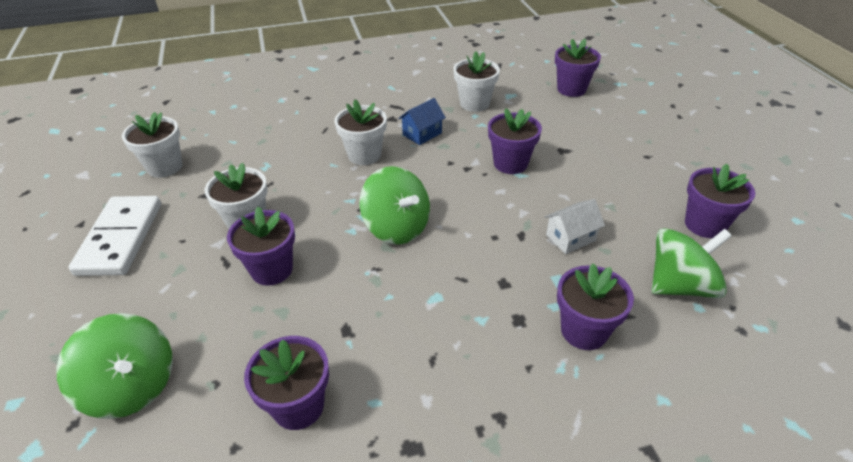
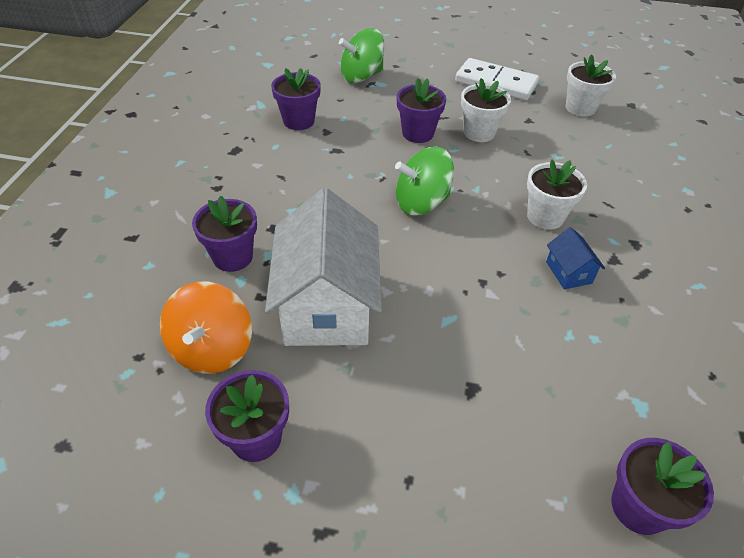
camera: 115 degrees right, 5 degrees up
(474, 103) = (627, 352): white flower pot -> none
(510, 163) = (471, 321): purple flower pot -> none
(570, 238) = (327, 306): white house -> white house, size x2.36
(680, 285) = (212, 348): green spinning top -> orange spinning top

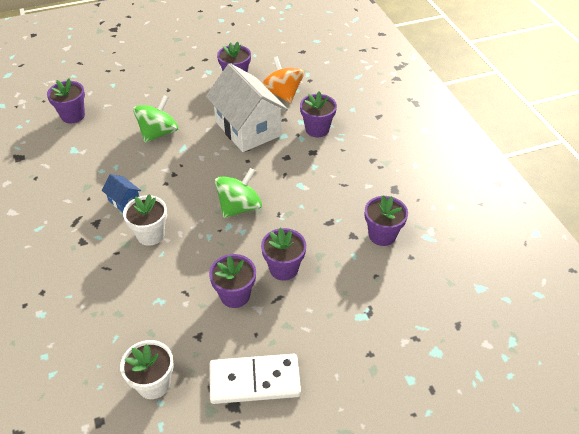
camera: 150 degrees right, 0 degrees up
(361, 76) = (386, 317): green spinning top -> green spinning top (158, 133)
(479, 133) = (235, 295): white flower pot -> purple flower pot

